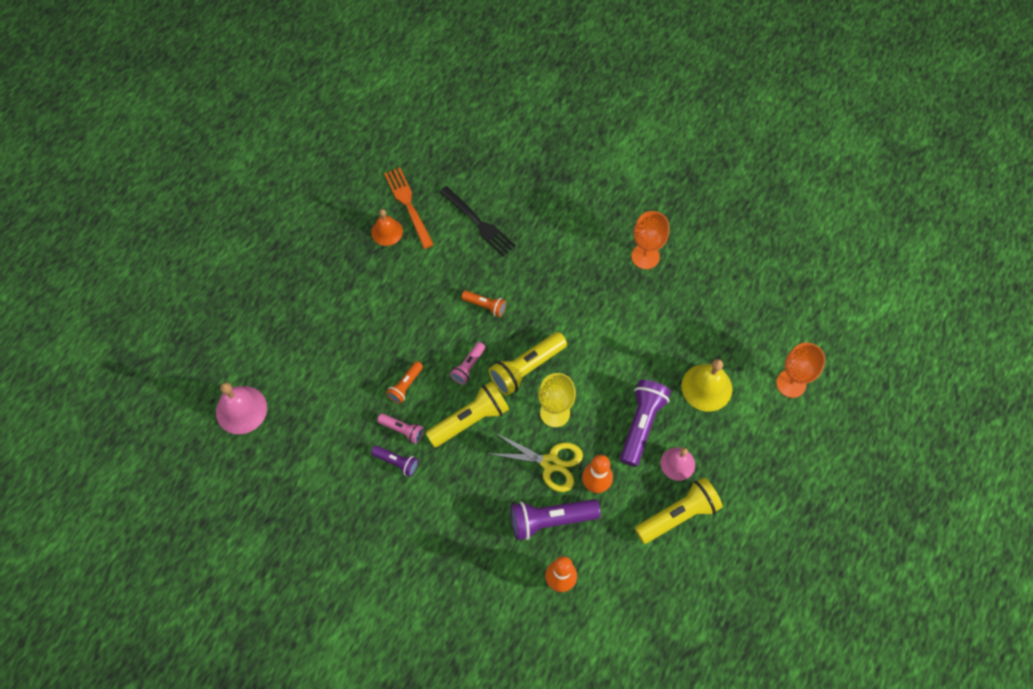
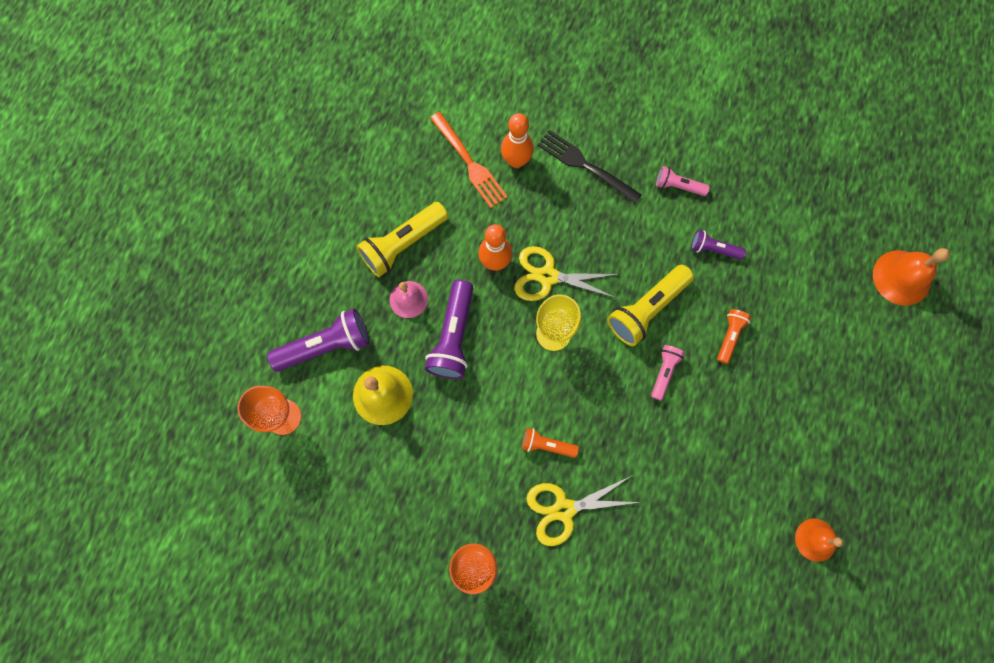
camera: 170 degrees right, 10 degrees up
(241, 409) = (901, 277): pink bell -> orange bell
(402, 430) = (717, 285): pink flashlight -> pink flashlight (678, 186)
(408, 205) = (800, 586): orange fork -> orange fork (469, 163)
(479, 223) = (701, 575): black fork -> black fork (585, 166)
(485, 306) = (663, 455): orange flashlight -> orange flashlight (546, 445)
(526, 368) = (596, 382): yellow flashlight -> none
(550, 520) = (537, 217): purple flashlight -> purple flashlight (326, 345)
(571, 281) = (564, 509): none -> yellow scissors

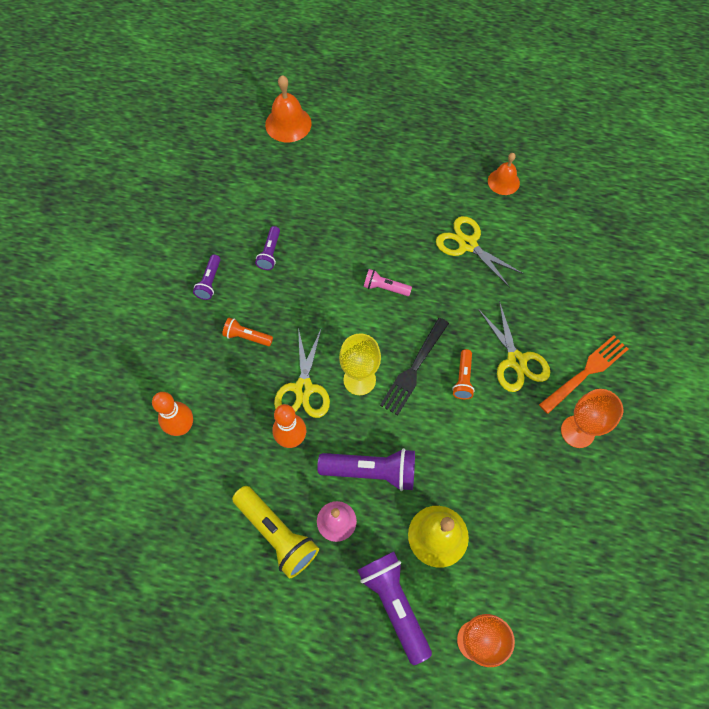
camera: 95 degrees left, 10 degrees down
(469, 163) = (183, 473): orange fork -> orange fork (586, 372)
(585, 166) = (188, 361): black fork -> black fork (414, 368)
(646, 309) = (329, 303): yellow flashlight -> none
(678, 186) = (209, 282): pink flashlight -> purple flashlight
(720, 477) = (468, 244): none -> yellow scissors
(729, 336) = (348, 240): orange flashlight -> orange flashlight (247, 337)

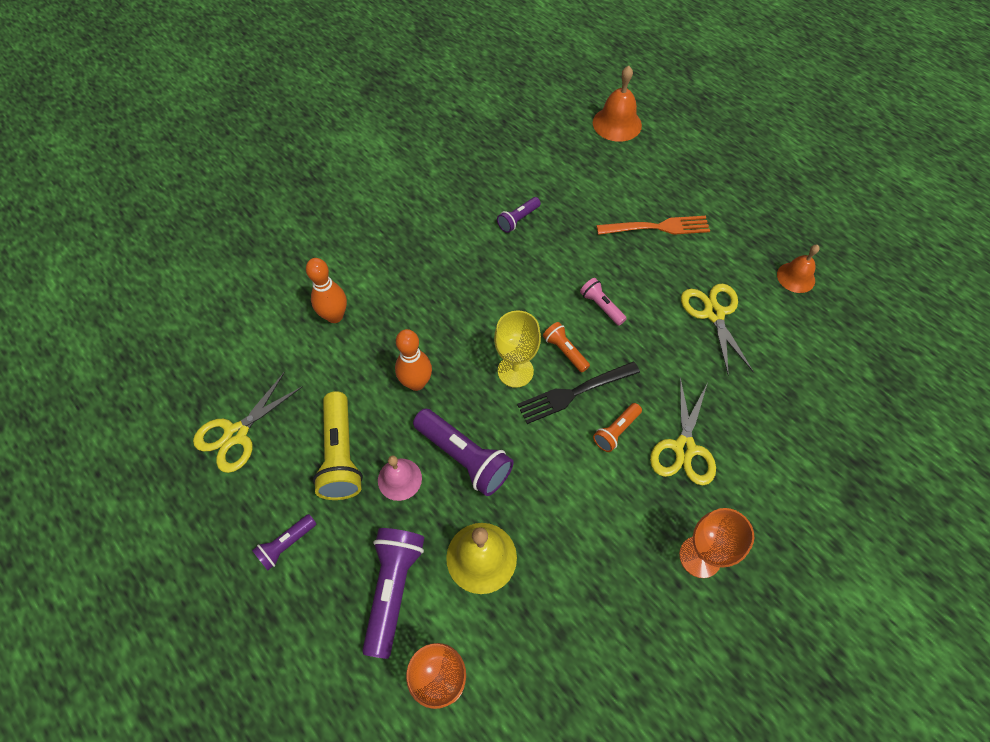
camera: 35 degrees right, 5 degrees down
(209, 282) = (448, 215): purple flashlight -> purple flashlight (286, 545)
(247, 337) = (444, 276): orange flashlight -> orange flashlight (565, 351)
(303, 388) = (459, 347): yellow scissors -> yellow scissors (236, 434)
(586, 372) = (753, 505): orange fork -> orange fork (657, 227)

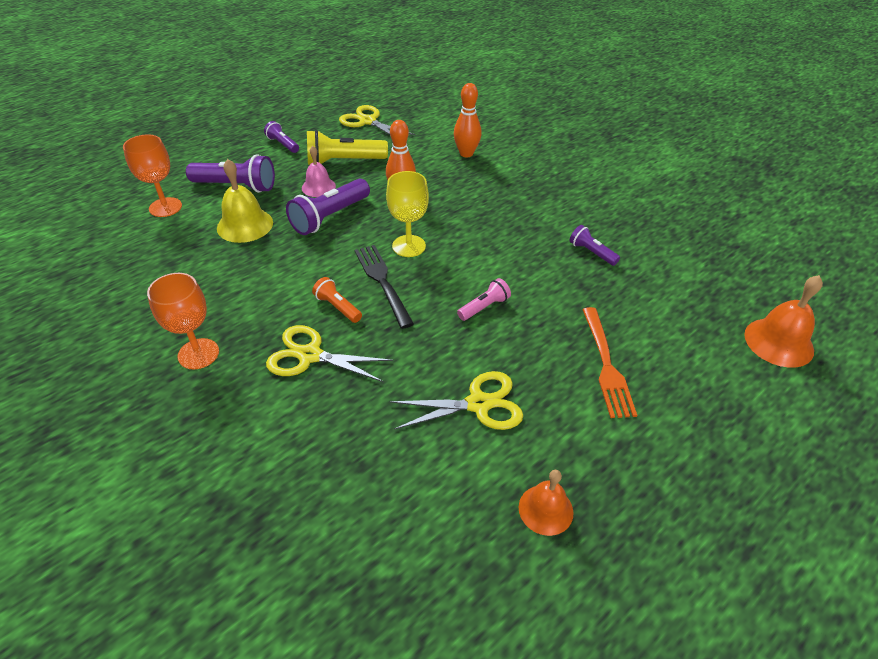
camera: 90 degrees right, 15 degrees down
(565, 351) = (429, 278): orange flashlight -> none

